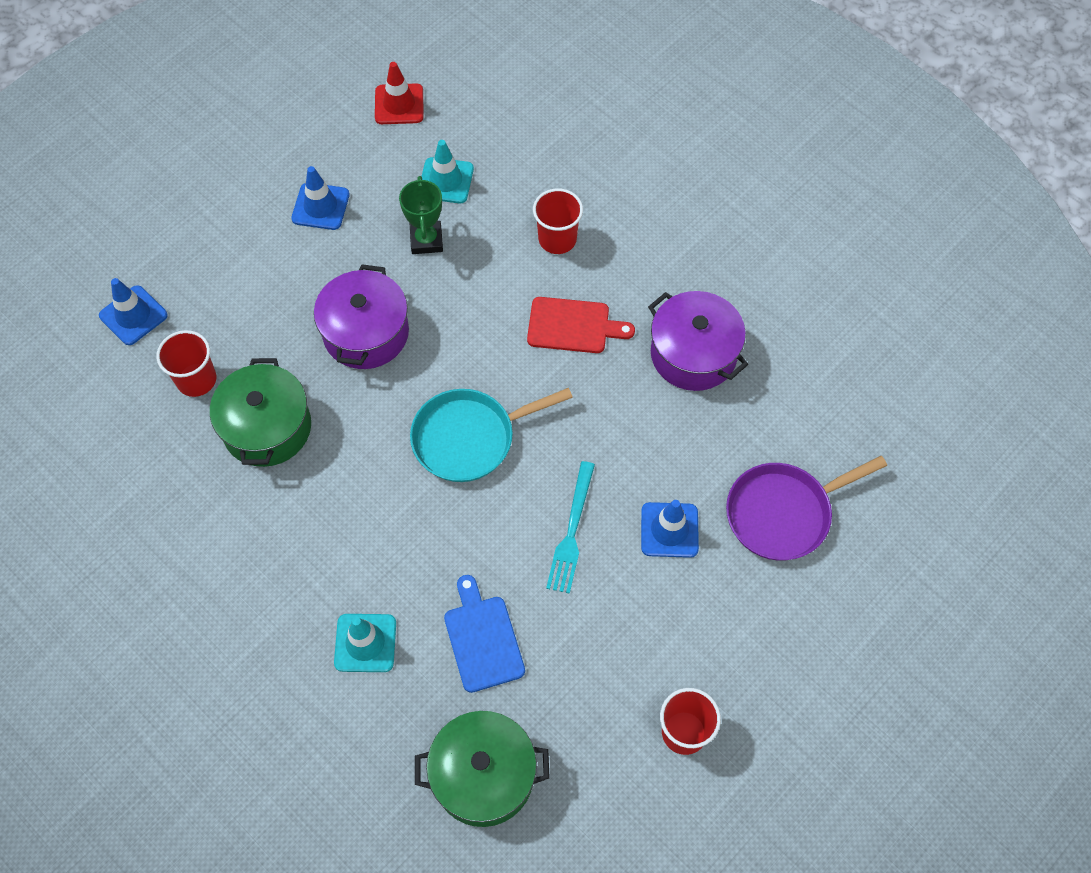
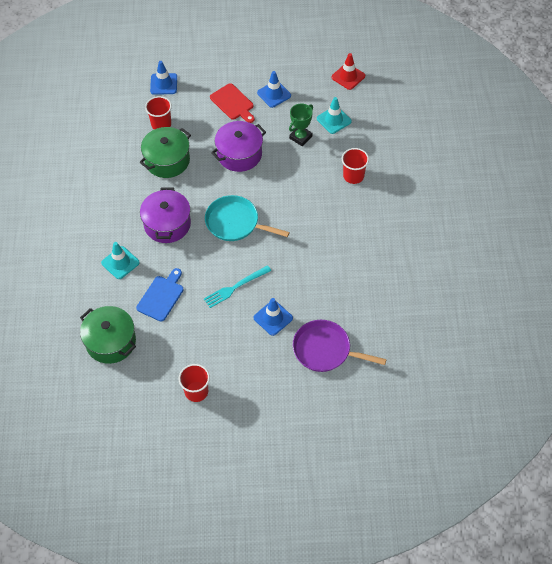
camera: 45 degrees right, 5 degrees down
(573, 326) = (322, 213): red cutting board -> red cutting board (233, 103)
(693, 354) = (358, 262): purple pot -> purple pot (167, 224)

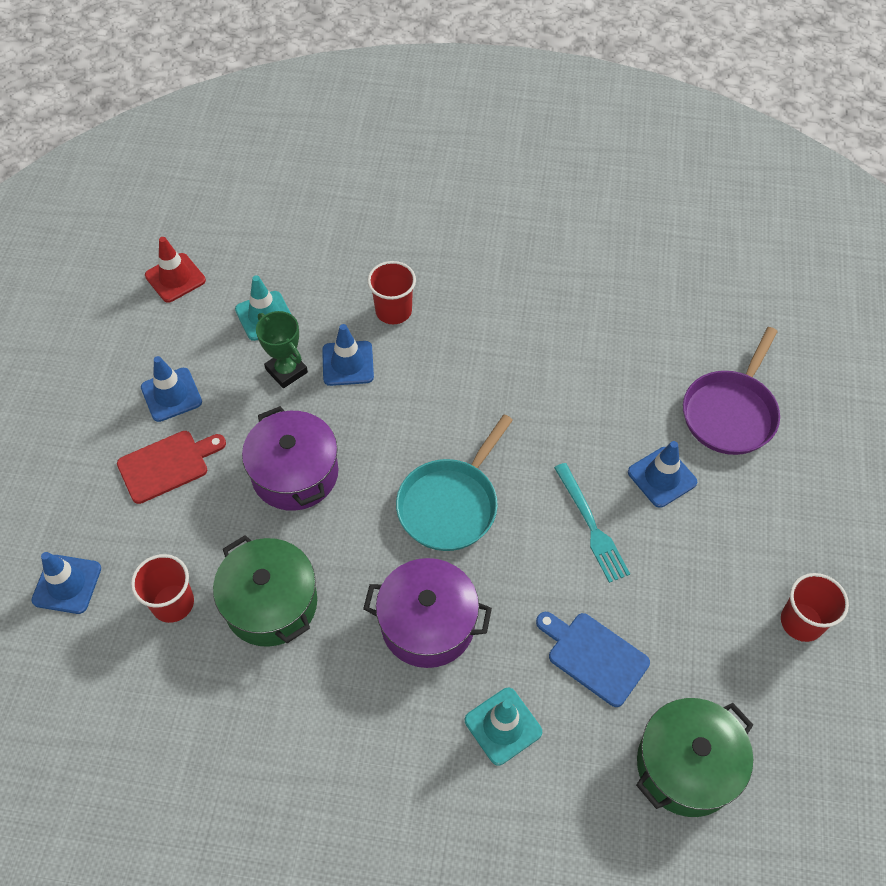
camera: 80 degrees left, 0 degrees up
(312, 162) = (348, 363): none -> blue traffic cone

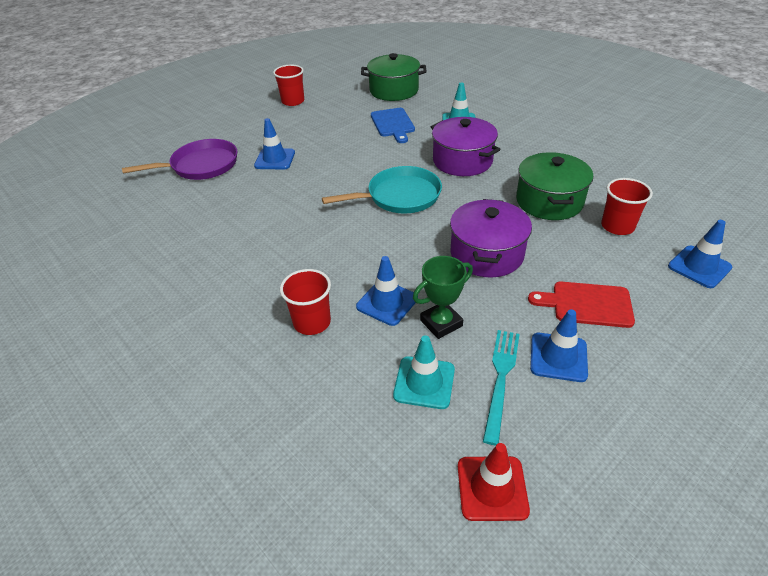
camera: 140 degrees left, 15 degrees down
(286, 371) = (441, 323): green trophy -> green trophy turned 60 degrees clockwise
(591, 526) = (336, 158): turquoise fork -> turquoise fork (501, 379)

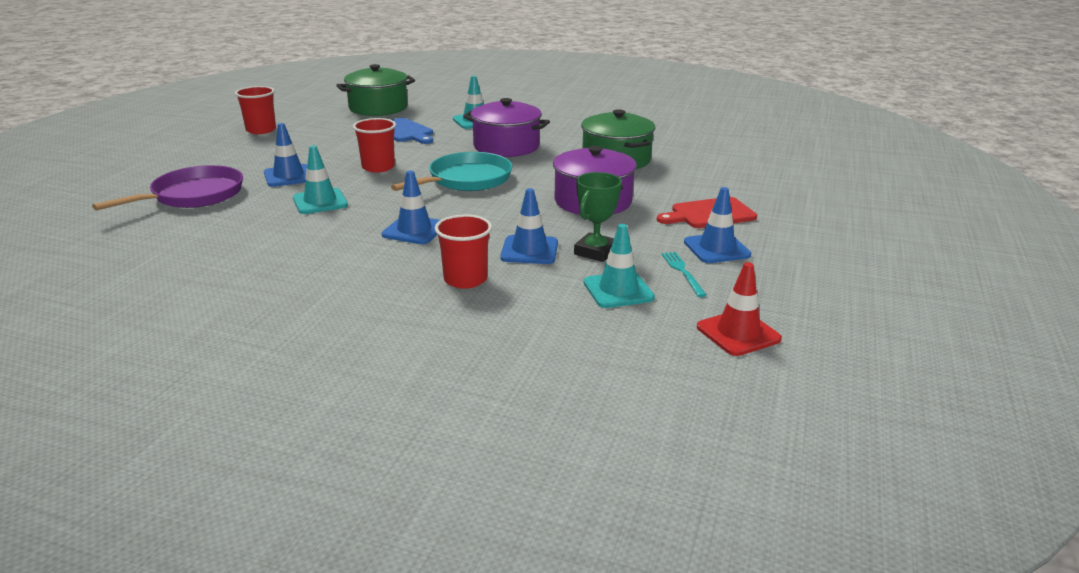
camera: 30 degrees left, 15 degrees down
(275, 195) = (320, 202): none -> turquoise traffic cone
(501, 379) = (682, 272): turquoise fork -> turquoise fork, size x0.67
(617, 226) = (689, 165): red cup -> red cup (378, 167)
(699, 267) = (774, 176): blue traffic cone -> blue traffic cone (414, 230)

